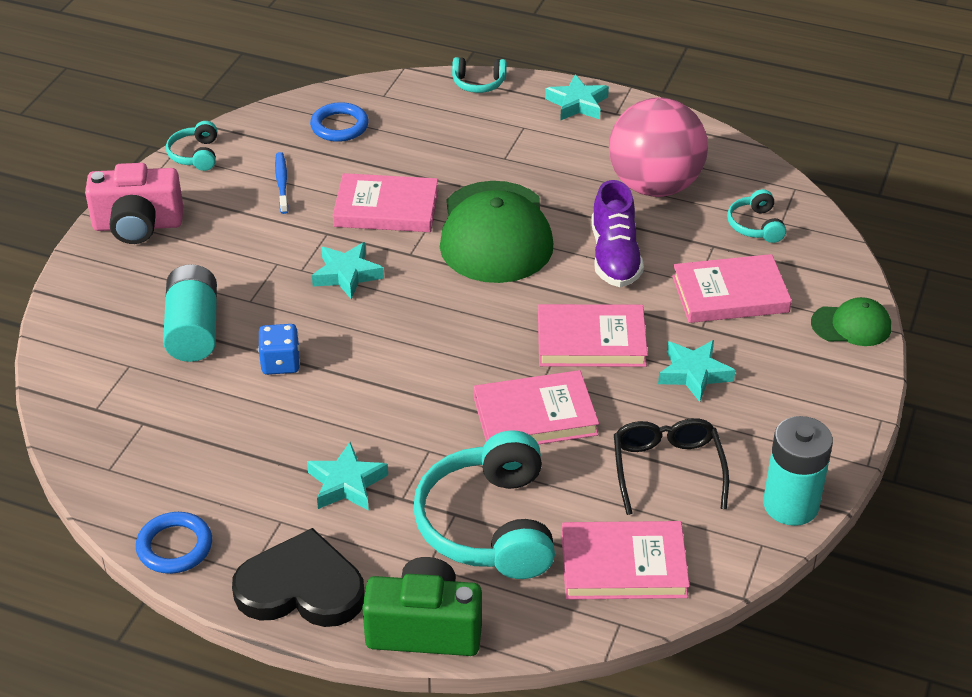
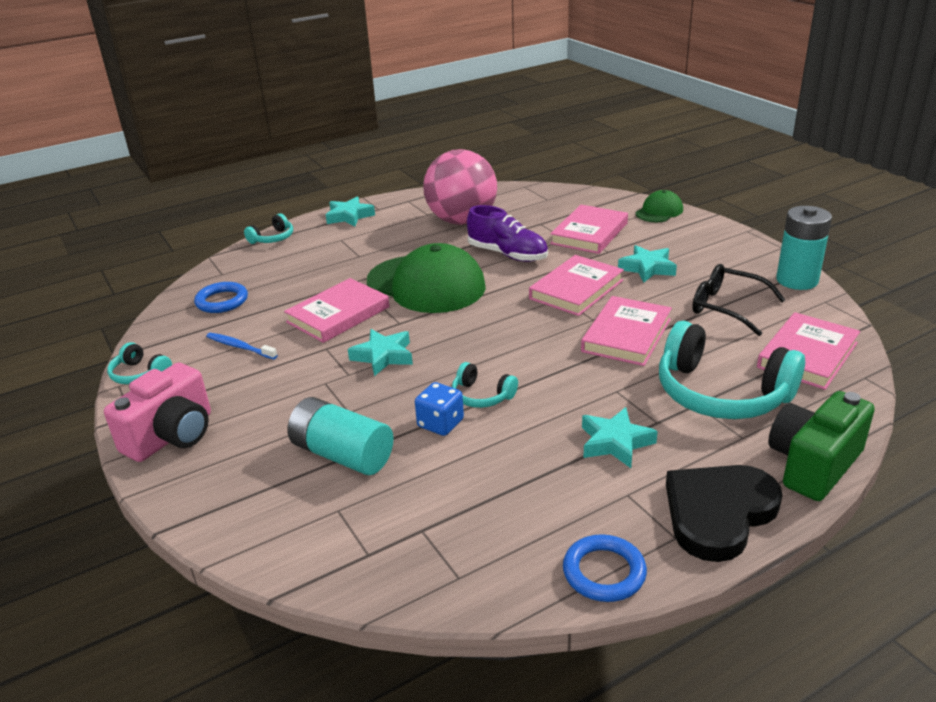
camera: 50 degrees left, 10 degrees down
(755, 226) = (540, 206): turquoise headphones -> turquoise headphones (482, 396)

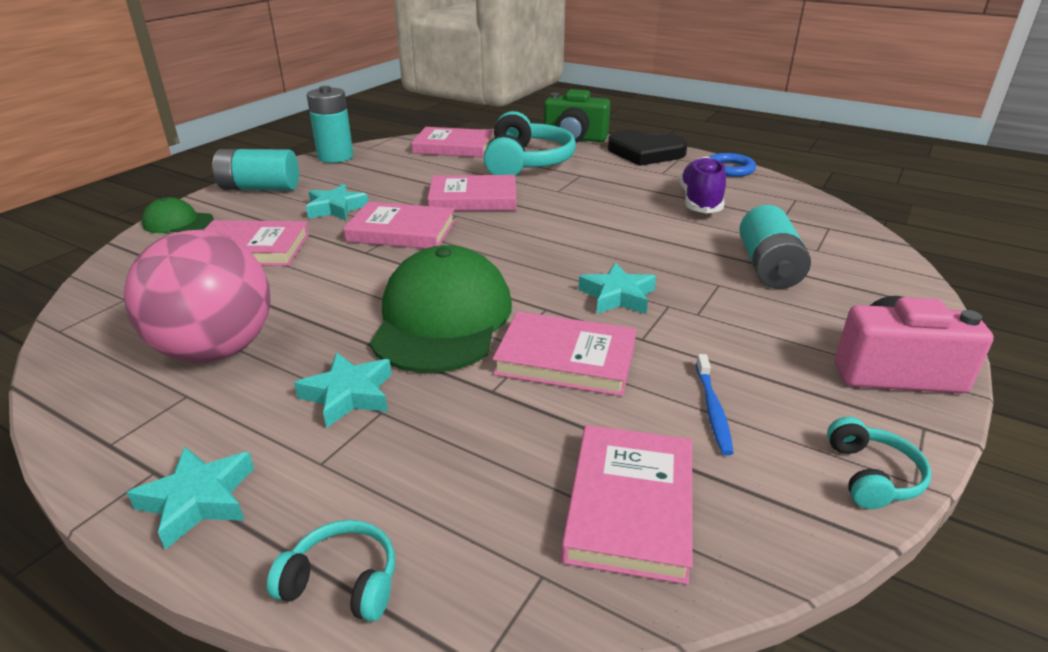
camera: 120 degrees left, 0 degrees up
(222, 301) = (630, 505): blue ring -> pink book
(440, 423) = (677, 240): blue dice -> none
(482, 396) = (622, 233): turquoise headphones -> none
(507, 254) = (329, 285): purple shoe -> purple shoe (700, 201)
(615, 442) = (618, 182): turquoise star -> turquoise star (348, 395)
(719, 241) = (260, 188): none -> turquoise battery
(727, 307) = (398, 173): black glasses -> none

